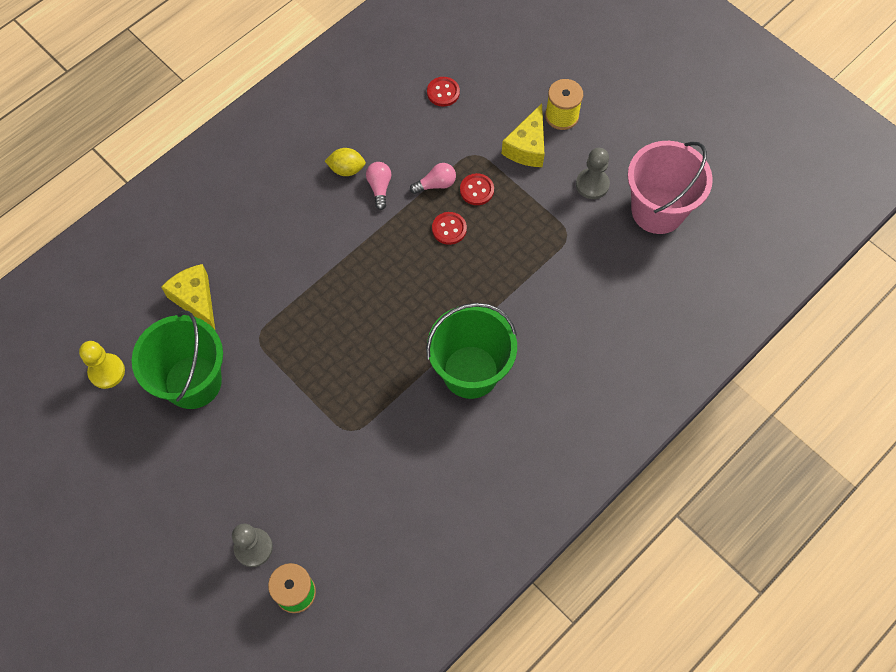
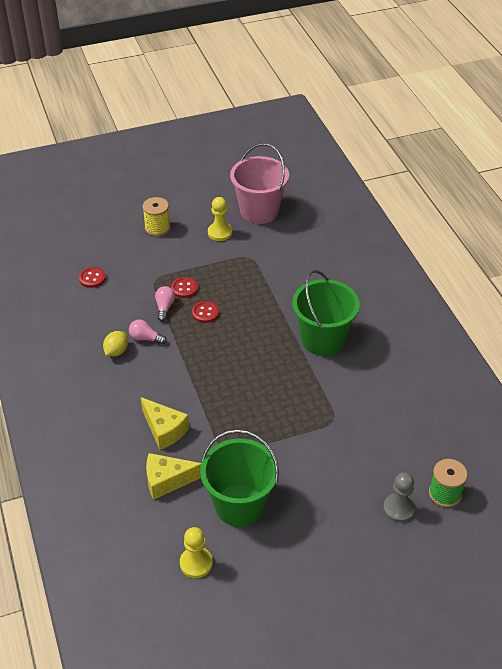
camera: 65 degrees left, 20 degrees down
(527, 147) = (169, 252): yellow cheese -> yellow cheese (164, 430)
(592, 184) = (220, 232): grey pawn -> yellow pawn

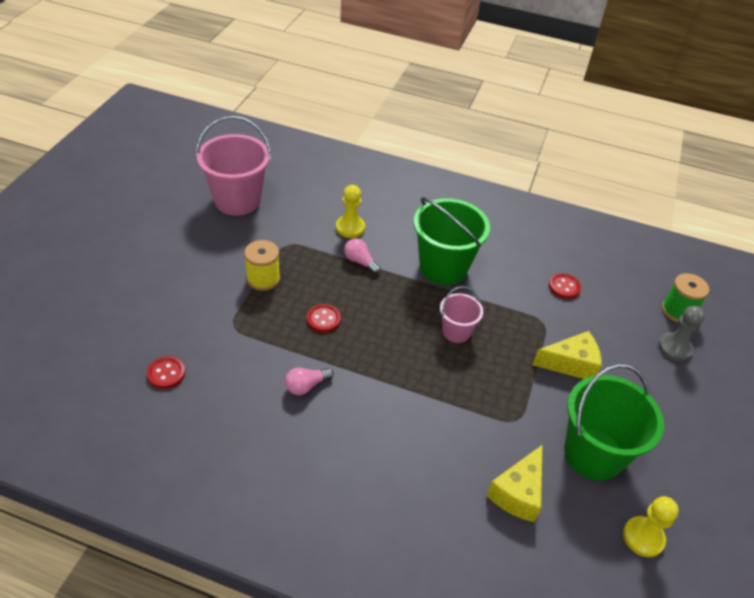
camera: 55 degrees left, 0 degrees up
(116, 351) = (298, 422): yellow lemon -> none
(157, 228) = (162, 277): yellow spool -> yellow spool (263, 279)
(164, 307) = (281, 344): pink light bulb -> pink light bulb (360, 262)
(164, 430) = (447, 451): yellow cheese -> yellow cheese (571, 364)
(184, 288) = (272, 312): red button -> red button (564, 287)
(220, 232) = (230, 241): yellow pawn -> yellow pawn (350, 228)
(269, 379) = (456, 332): none -> pink bucket

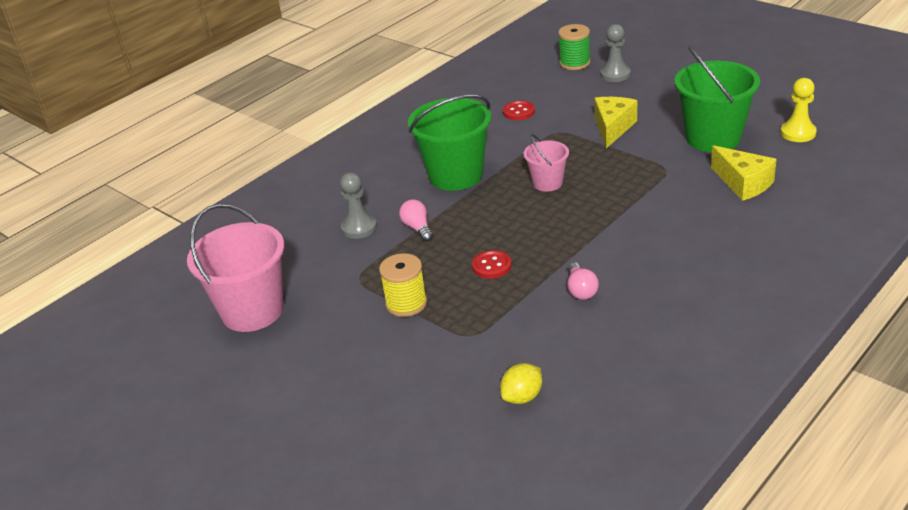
camera: 60 degrees left, 10 degrees down
(166, 373) = (522, 397): red button -> yellow lemon
(350, 228) = (359, 227): yellow pawn -> grey pawn
(360, 262) = (417, 228): pink light bulb -> pink light bulb turned 90 degrees clockwise

